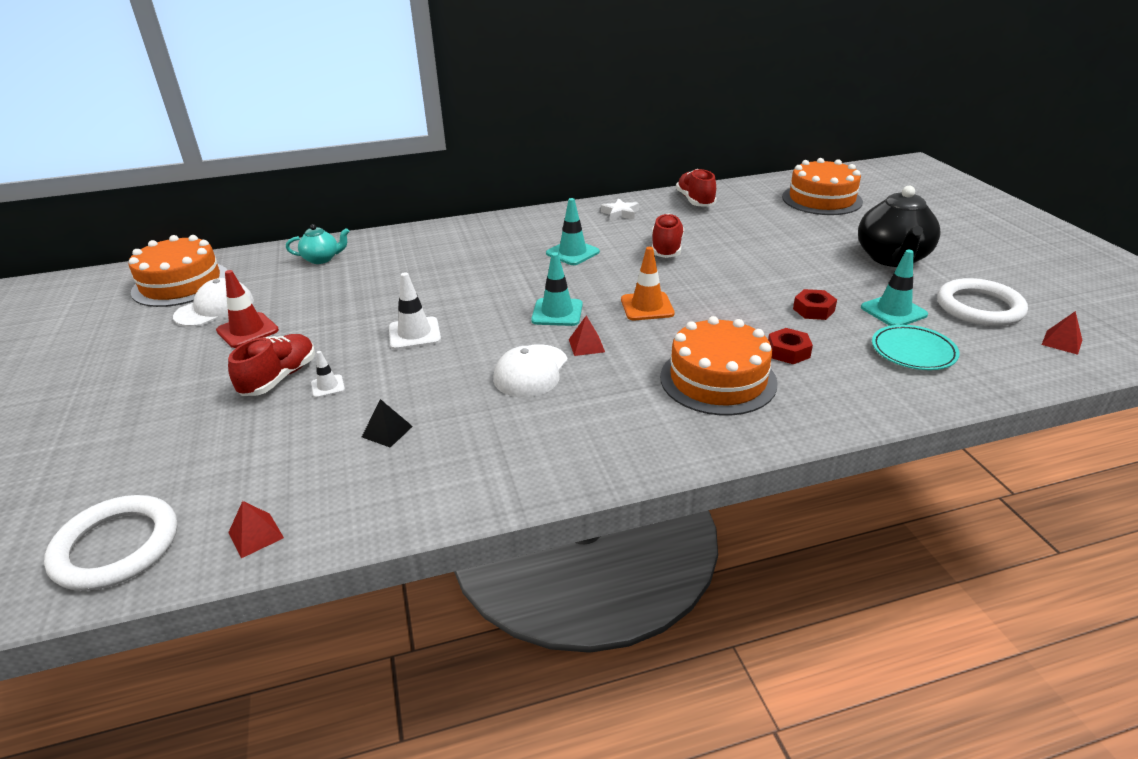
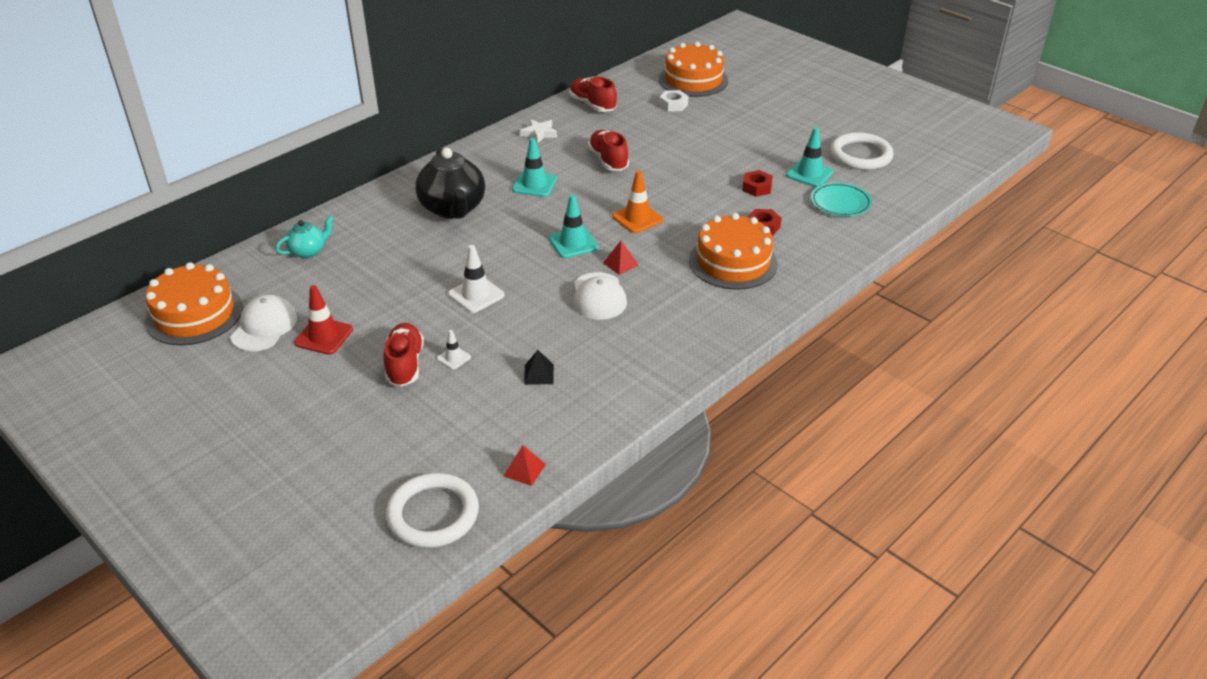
camera: 30 degrees left, 5 degrees up
(781, 216) = (673, 105): none -> white nut
(892, 258) = (781, 127): black teapot -> black teapot (453, 209)
(1061, 342) = (922, 169): red pyramid -> none

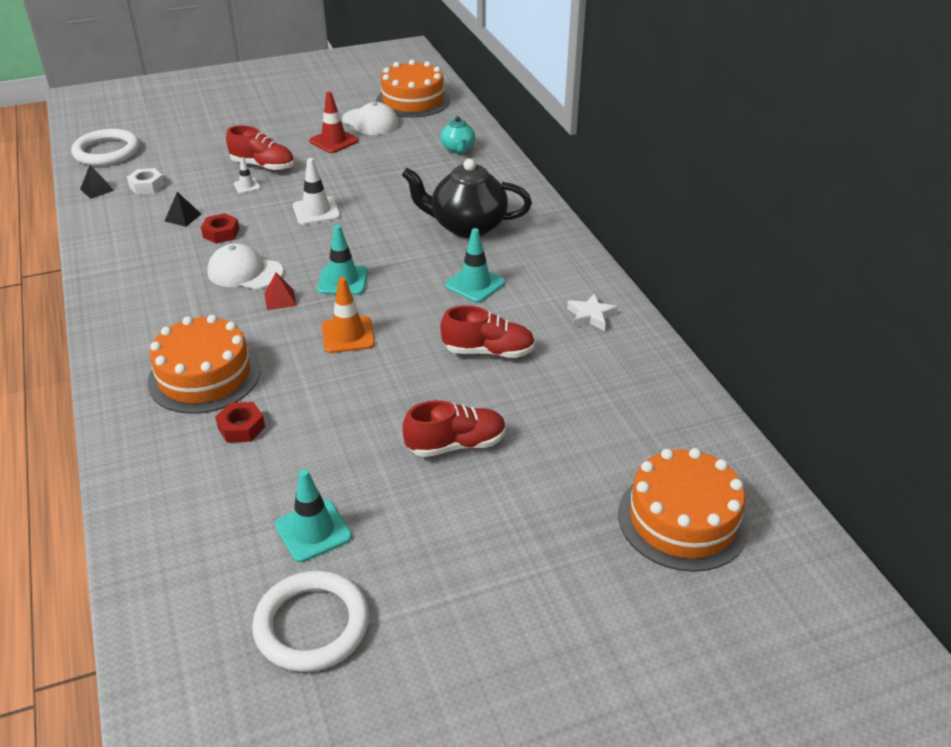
camera: 115 degrees right, 0 degrees up
(524, 470) = (97, 189): red pyramid -> black pyramid
(592, 105) = (646, 381): red shoe -> red shoe (456, 445)
(673, 105) = (606, 463): white nut -> white nut (147, 186)
(757, 188) = (325, 459): red nut -> red nut (221, 233)
(840, 203) = (219, 528): turquoise plate -> none

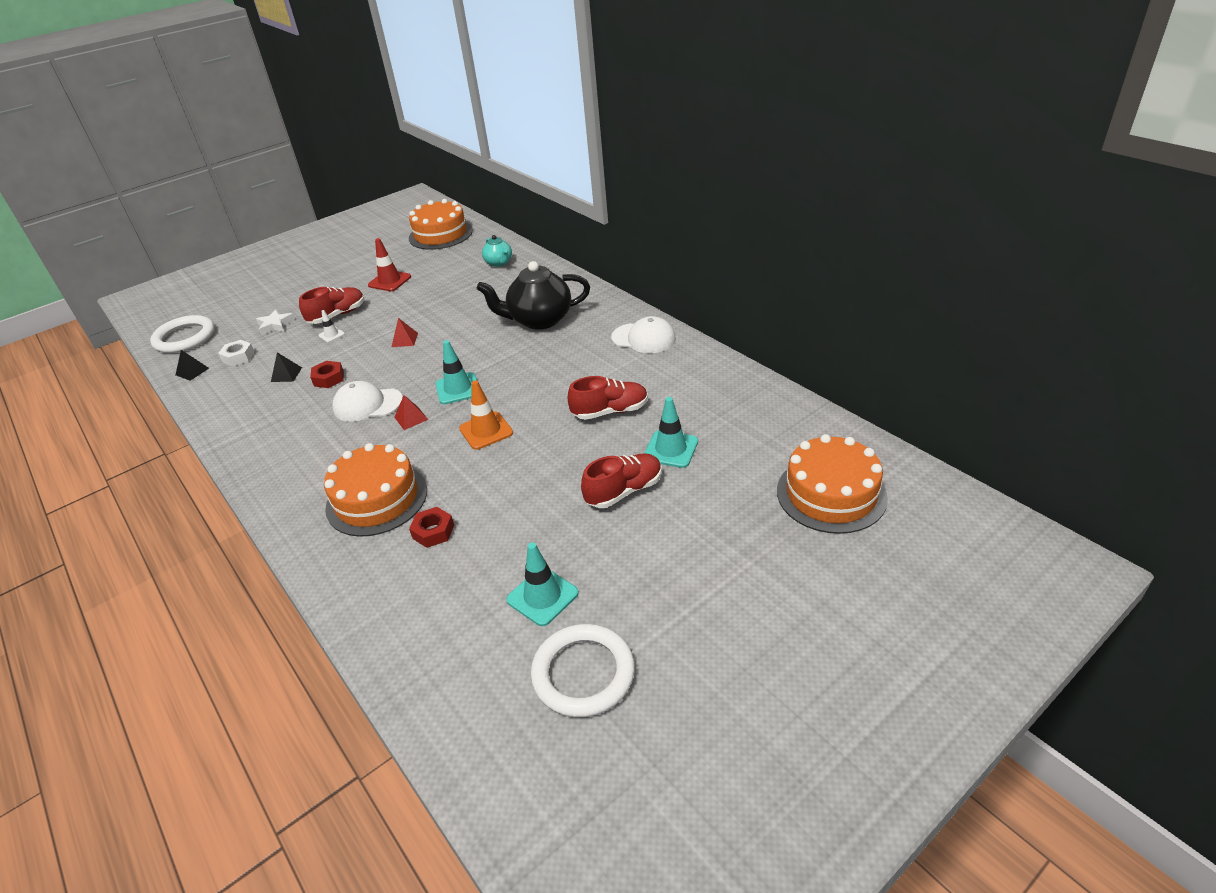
camera: 15 degrees left, 0 degrees up
(263, 166) = (337, 315): red shoe -> red shoe turned 45 degrees counterclockwise
(316, 211) = (404, 340): white traffic cone -> red pyramid
(370, 122) = (413, 259): white cap -> white cap (643, 338)
(475, 284) = (570, 363): turquoise traffic cone -> turquoise traffic cone (671, 449)
(591, 316) = (676, 362): white star -> white star (275, 325)

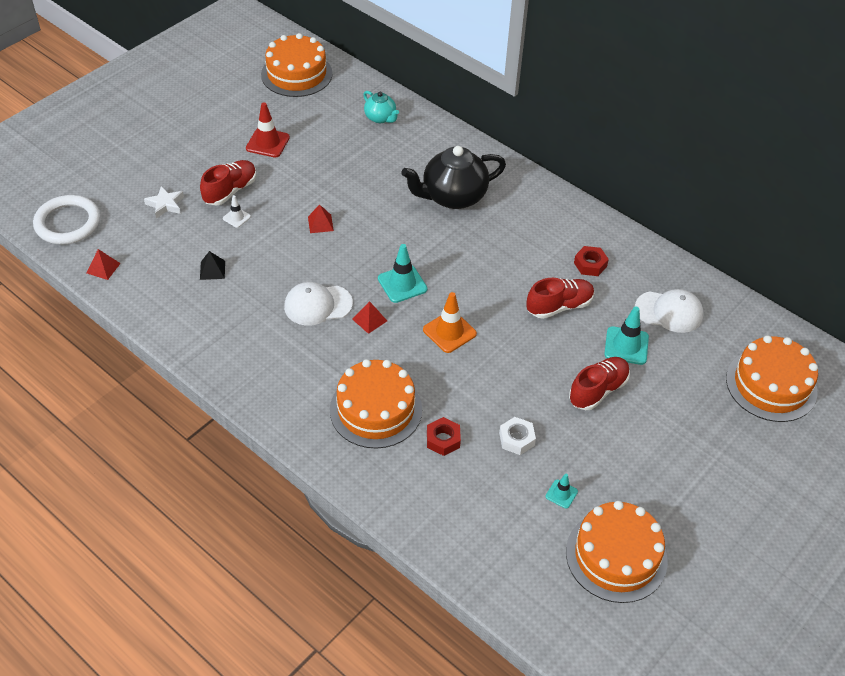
camera: 15 degrees left, 10 degrees up
(192, 371) = (103, 268): black pyramid -> red pyramid
(238, 357) = (146, 248): white nut -> white nut (516, 439)
(329, 378) = (261, 274): red nut -> red nut (590, 264)
(542, 596) = (561, 494): turquoise traffic cone -> turquoise traffic cone, size x0.56
(583, 673) = (616, 556): white ring -> orange cake
(643, 338) = (565, 219): white cap -> white cap (669, 312)

